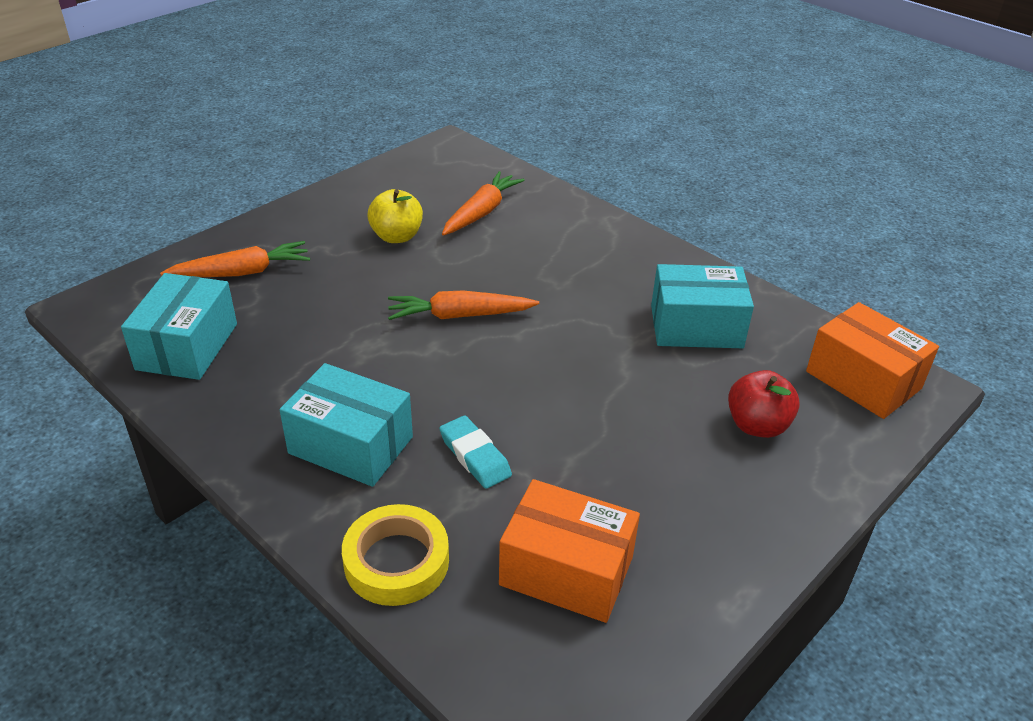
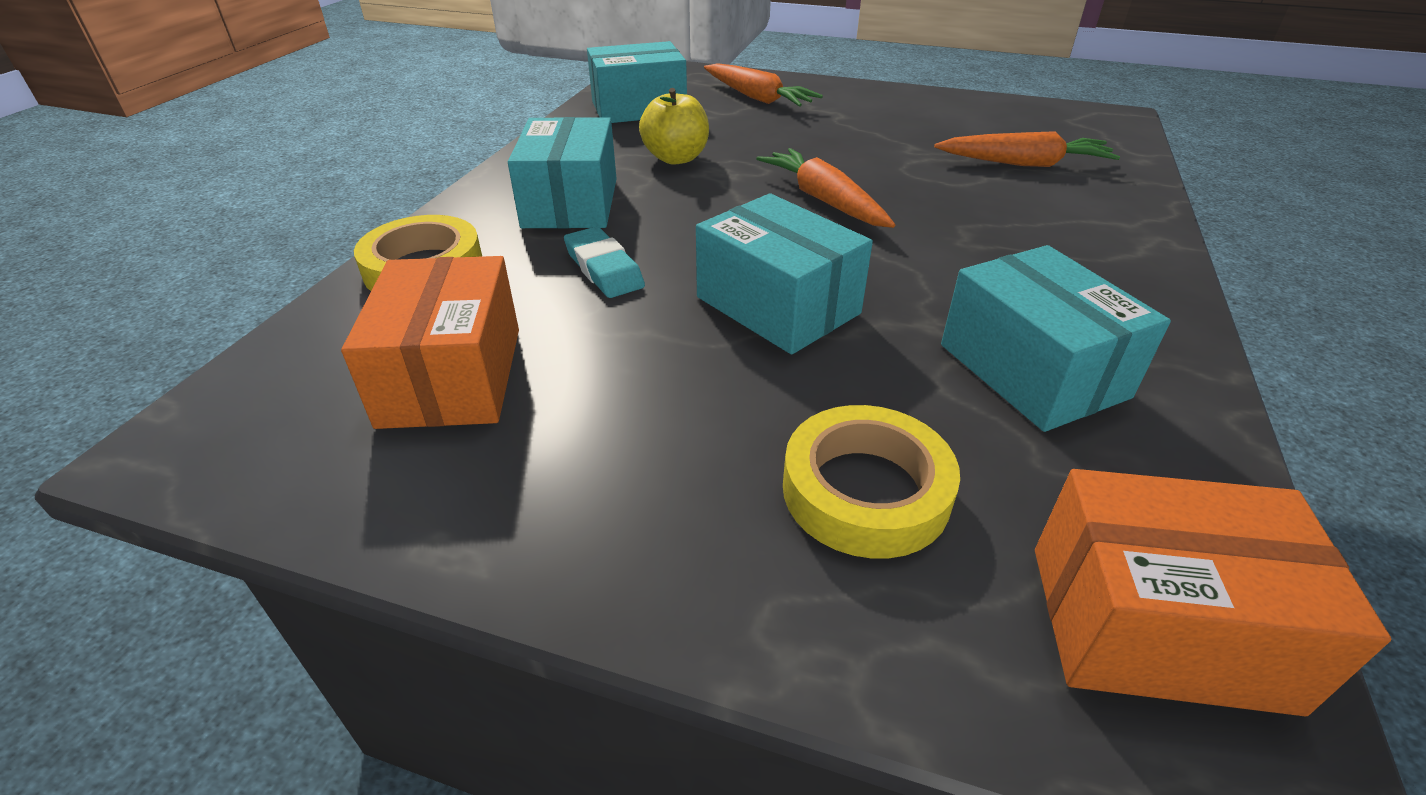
camera: 65 degrees right, 0 degrees up
(396, 236) = (907, 137): yellow apple -> yellow apple (676, 158)
(475, 456) = (604, 268): turquoise eraser -> turquoise eraser turned 60 degrees counterclockwise
(578, 390) = (778, 305): none -> turquoise box
(757, 425) = (865, 491): red apple -> yellow tape
(863, 380) = (1157, 625): orange box -> orange box turned 75 degrees clockwise

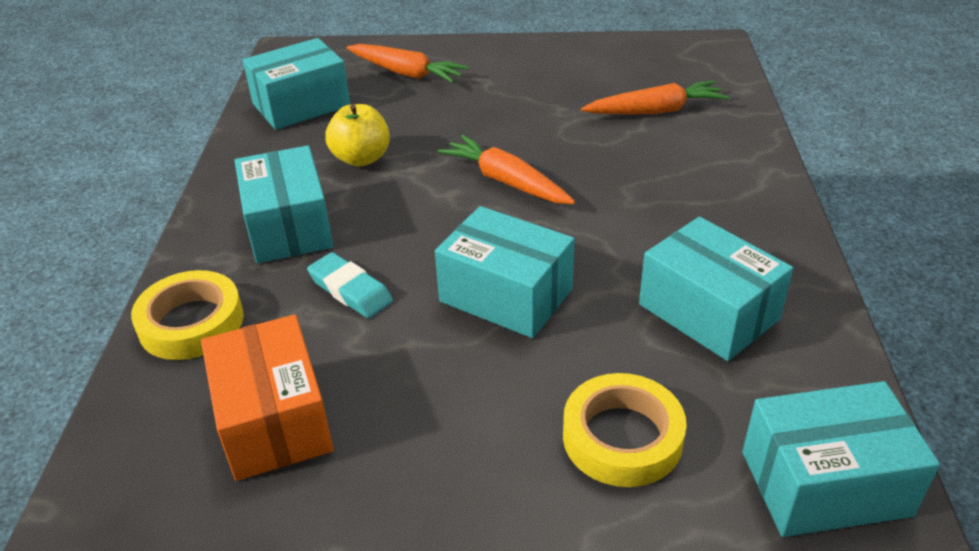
camera: 15 degrees left, 0 degrees up
(1157, 625) = (825, 483): orange box -> turquoise box

